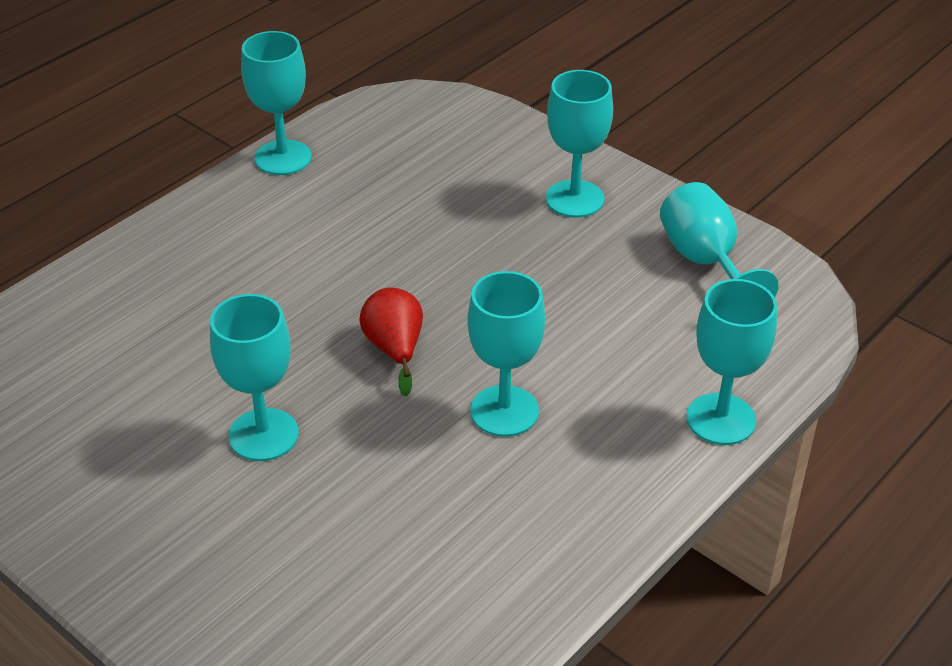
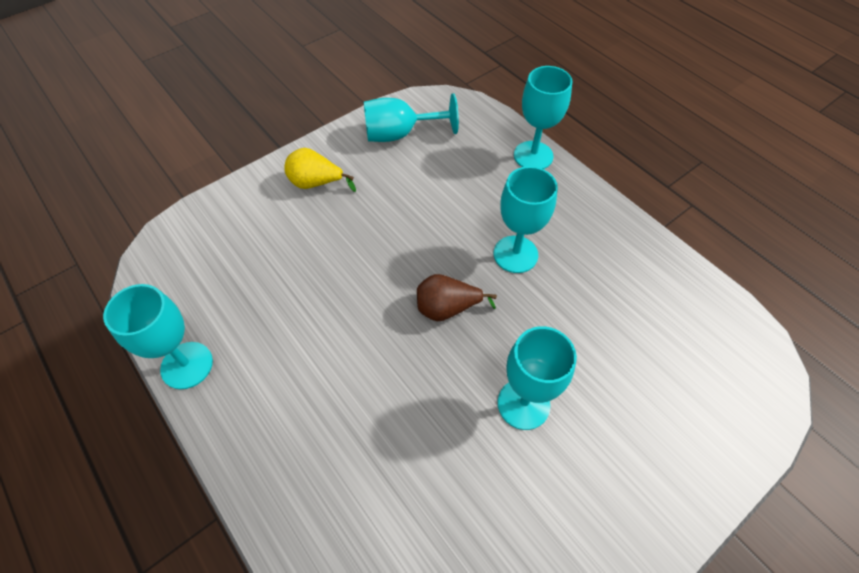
camera: 80 degrees left, 15 degrees up
(395, 349) = (447, 308): red pear -> brown pear
(574, 199) = (316, 183): turquoise goblet -> yellow pear

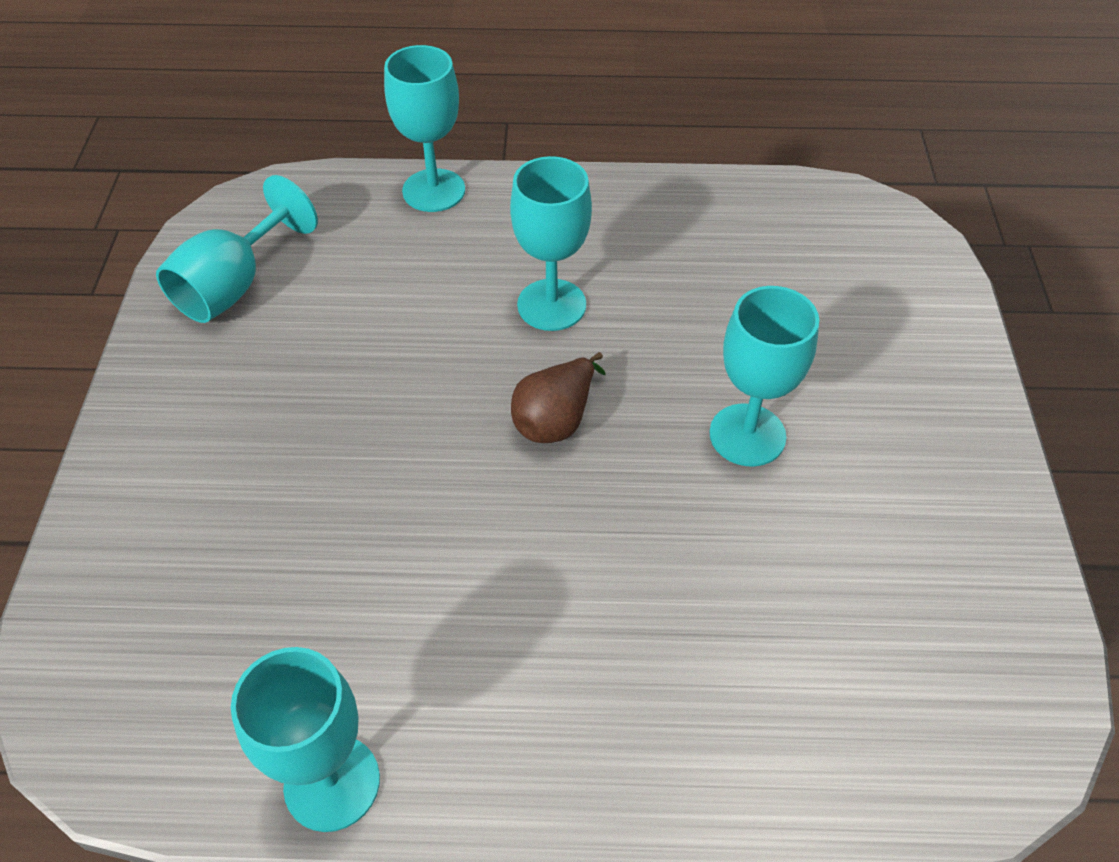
camera: 50 degrees left, 5 degrees down
(316, 183) = (199, 428): yellow pear -> none

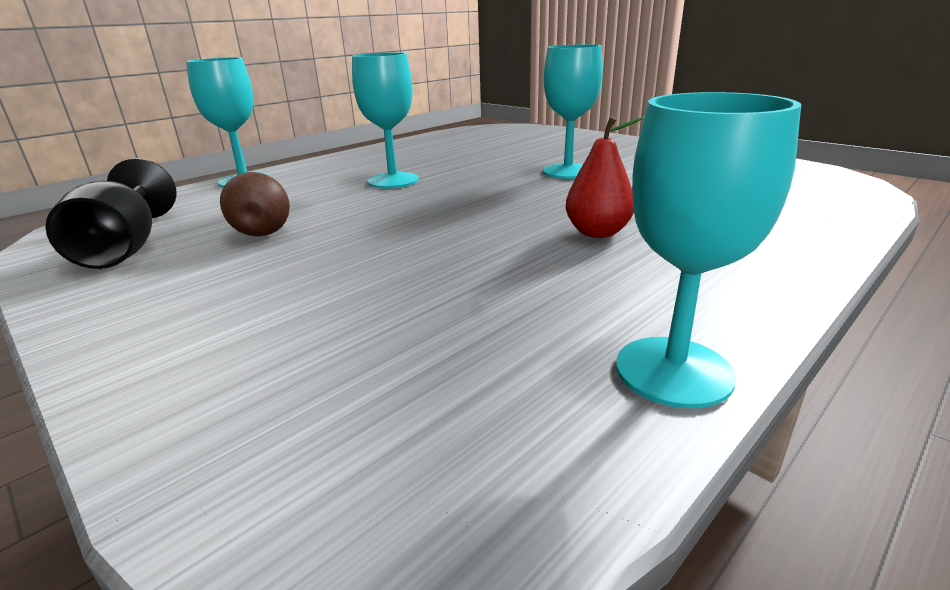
camera: 45 degrees left, 25 degrees down
(234, 285) = (126, 248): turquoise goblet -> black goblet
(556, 419) = (471, 200): brown pear -> brown pear (265, 230)
(561, 587) = (597, 233): none -> red pear

